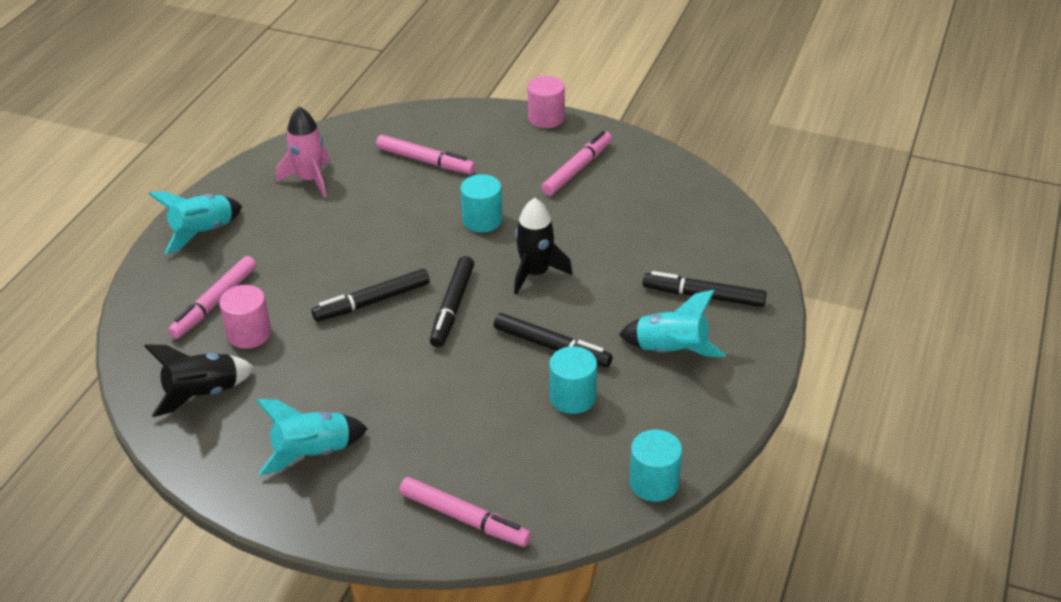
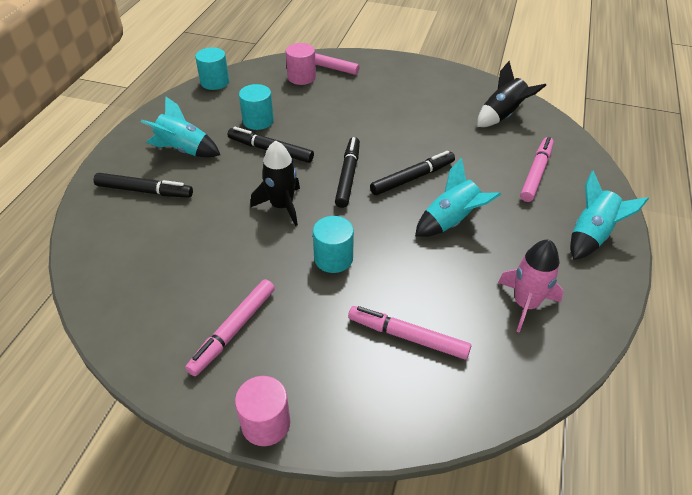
camera: 175 degrees right, 5 degrees up
(249, 333) = (495, 152): pink cylinder -> pink cylinder (301, 77)
(313, 453) = (416, 89): turquoise rocket -> turquoise rocket (451, 221)

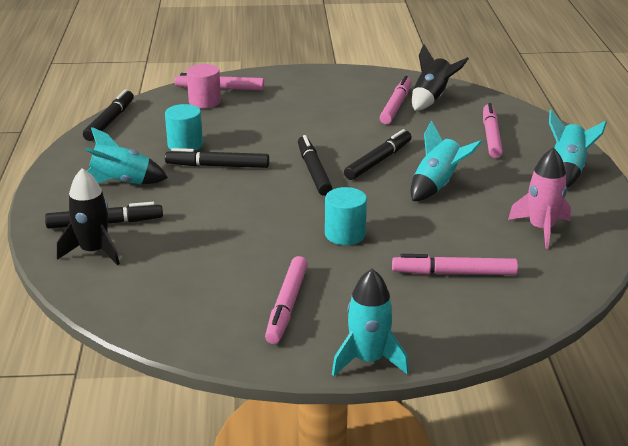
camera: 20 degrees left, 15 degrees down
(215, 82) = (110, 121): turquoise cylinder -> black marker
(266, 423) = (368, 360): pink cylinder -> turquoise rocket
(282, 206) = (263, 206): black rocket -> black rocket (93, 251)
(464, 117) = (396, 106): none -> pink marker

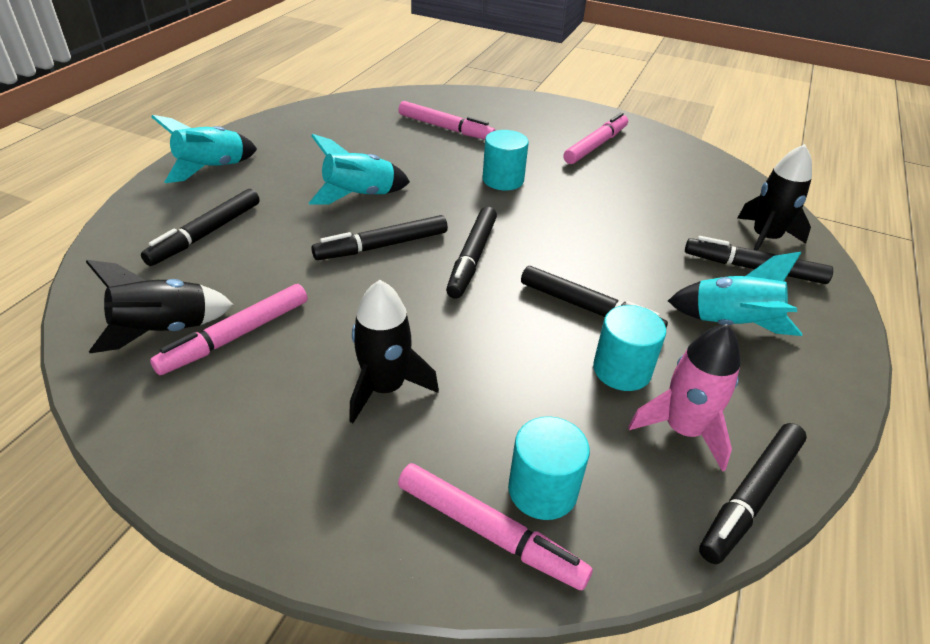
camera: 155 degrees left, 10 degrees up
(205, 101) = (542, 490): pink cylinder -> turquoise cylinder
(301, 109) = (385, 388): none -> black rocket
(368, 360) = (560, 105): turquoise rocket -> none
(491, 136) = (206, 234): pink marker -> black marker
(541, 229) = (330, 134): pink rocket -> pink rocket (682, 430)

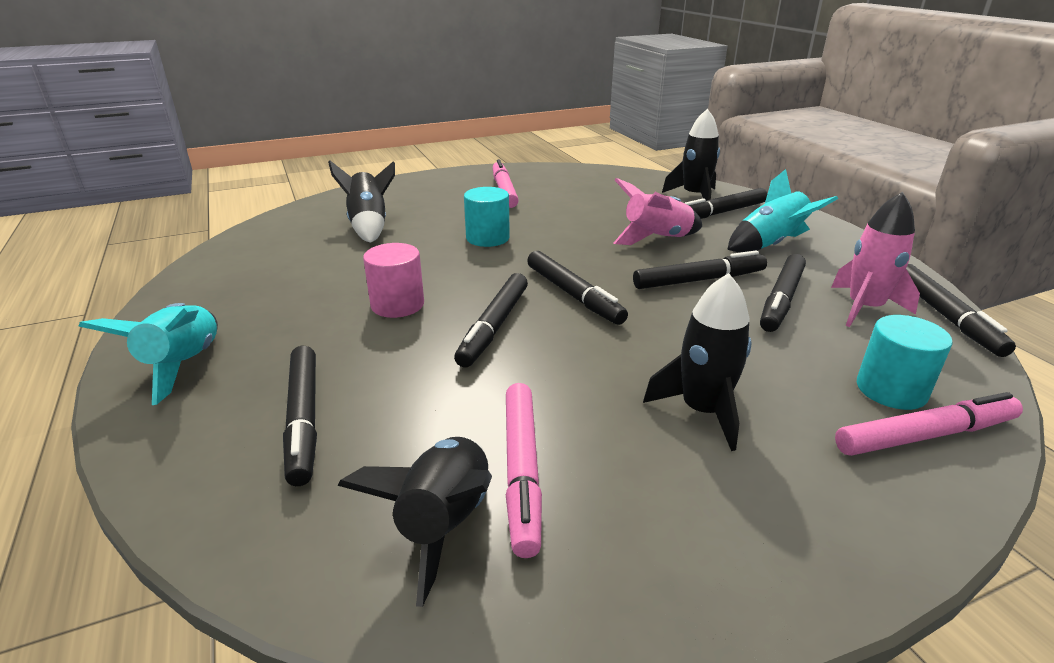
camera: 45 degrees left, 10 degrees down
(359, 196) = (397, 305): turquoise rocket -> pink cylinder
(445, 128) = (369, 226): pink marker -> black rocket
(622, 370) = (781, 300): turquoise cylinder -> black marker
(632, 255) = (656, 239): none -> pink rocket

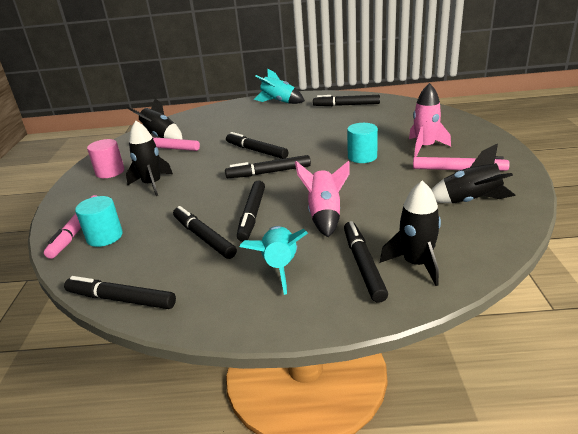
camera: 115 degrees right, 0 degrees up
(304, 419) = (228, 119): black marker -> black marker (346, 105)
(369, 226) = (400, 126): black rocket -> black rocket (470, 201)
(397, 305) = (295, 132): pink cylinder -> pink cylinder (110, 172)
(864, 308) = (164, 267): pink rocket -> pink rocket (425, 147)

